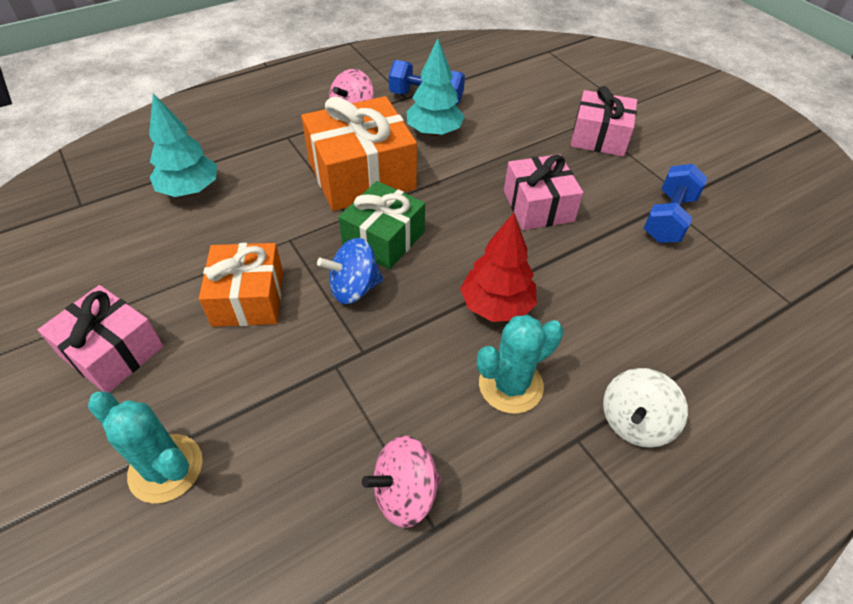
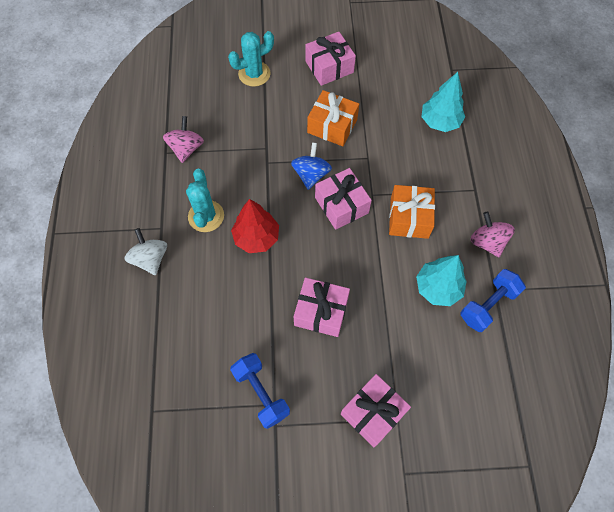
camera: 120 degrees right, 15 degrees up
(361, 175) = (409, 218): orange gift -> orange gift, size x0.65
(383, 238) = (341, 205): green gift -> pink gift

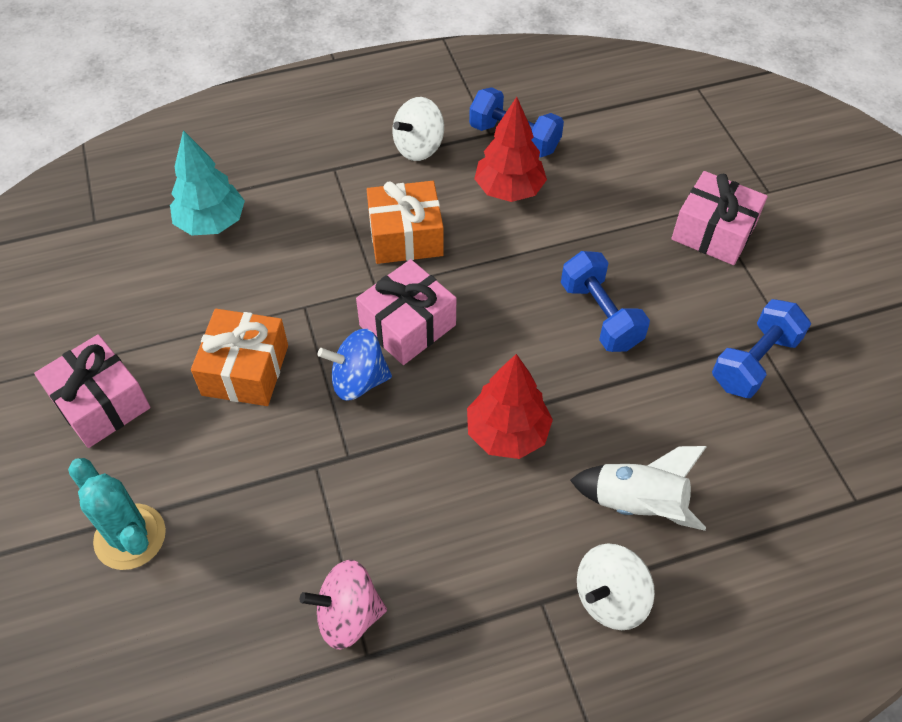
camera: 105 degrees left, 10 degrees down
(193, 289) = (637, 504): none -> white rocket
(206, 216) = (491, 528): turquoise cactus -> none
(321, 311) = (600, 315): pink gift -> blue dumbbell
(438, 288) = (509, 190): turquoise tree -> red tree
(487, 242) = (419, 147): pink spinning top -> white spinning top

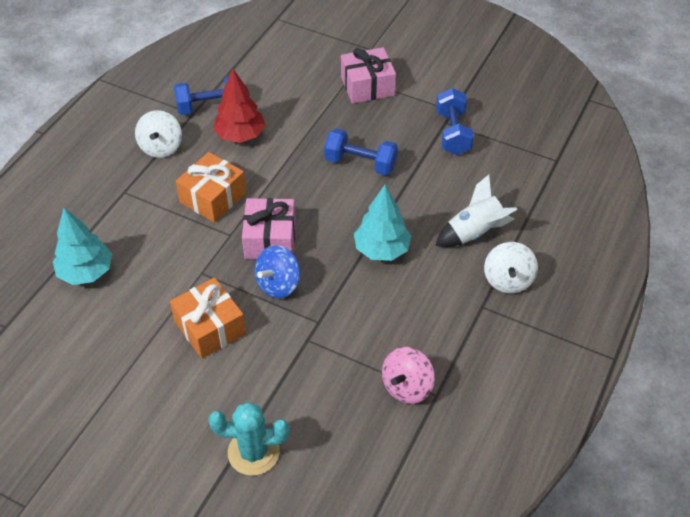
camera: 45 degrees left, 5 degrees down
(100, 403) = (147, 409): pink gift -> none
(507, 433) = (381, 249): red tree -> turquoise tree

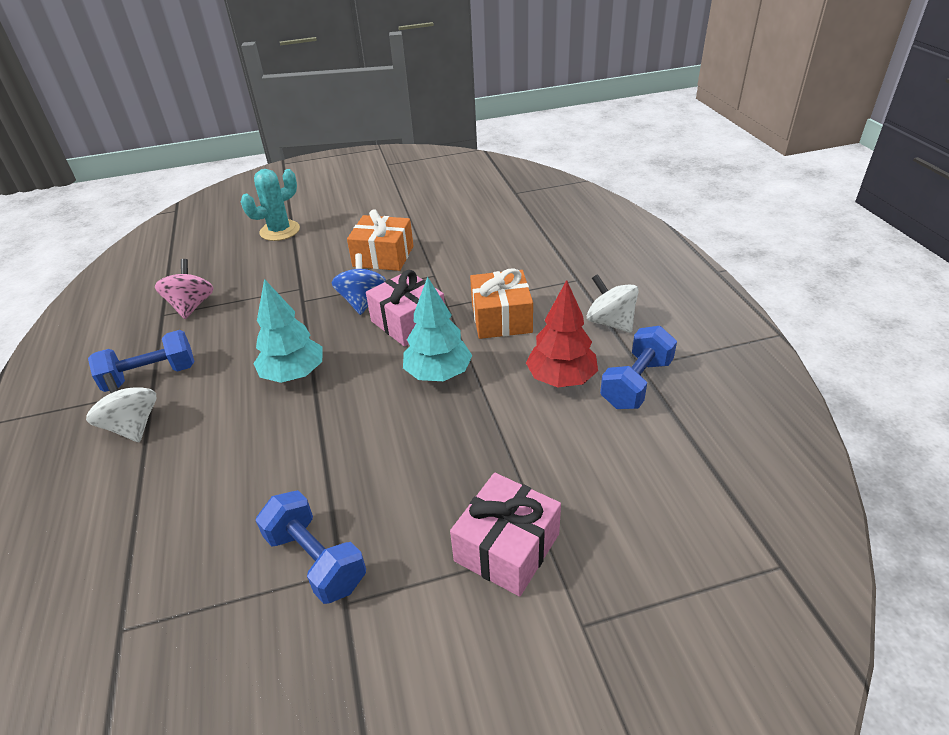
camera: 140 degrees right, 10 degrees down
(86, 272) = (514, 232): turquoise tree -> turquoise tree (438, 374)
(360, 163) = (399, 437): blue dumbbell -> blue dumbbell (151, 376)
(474, 232) = (200, 448): white rocket -> none

